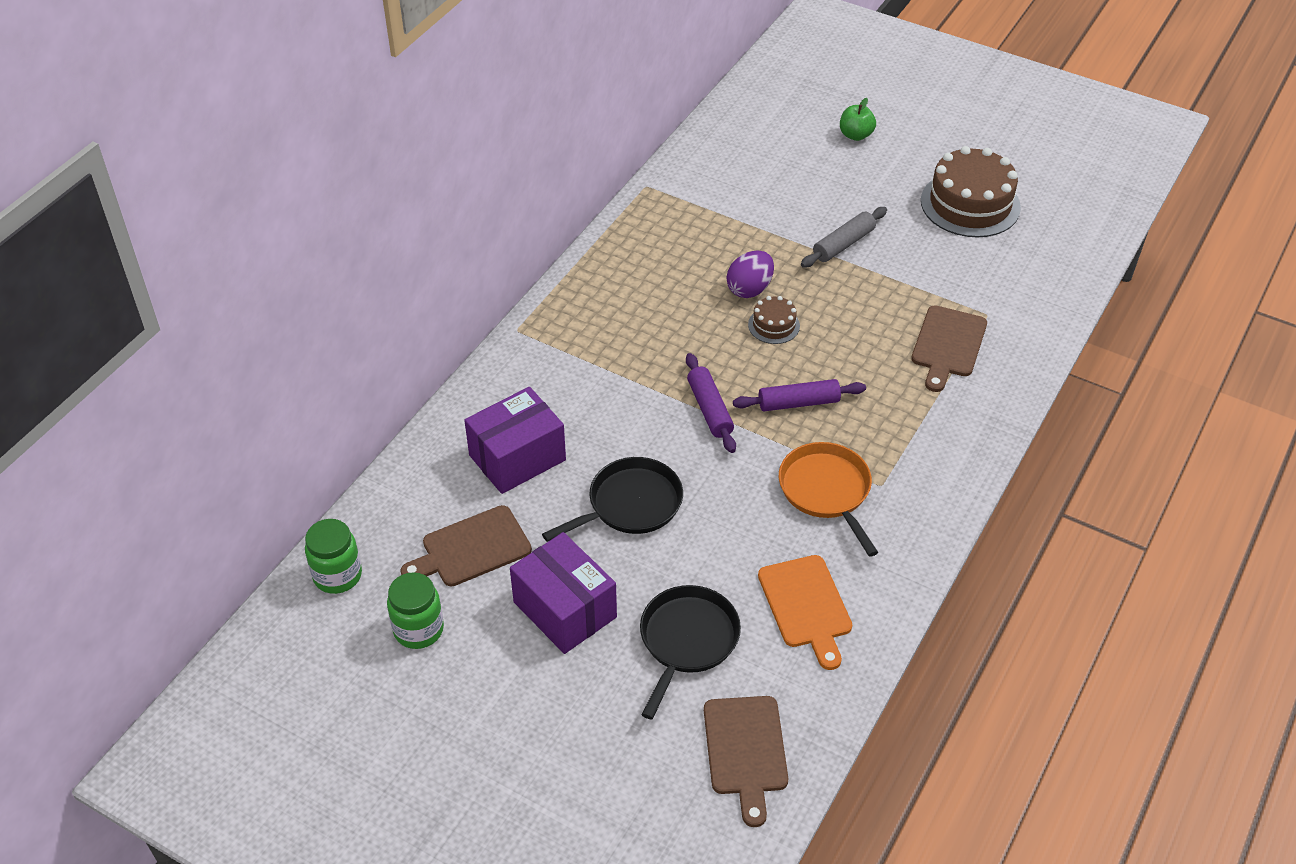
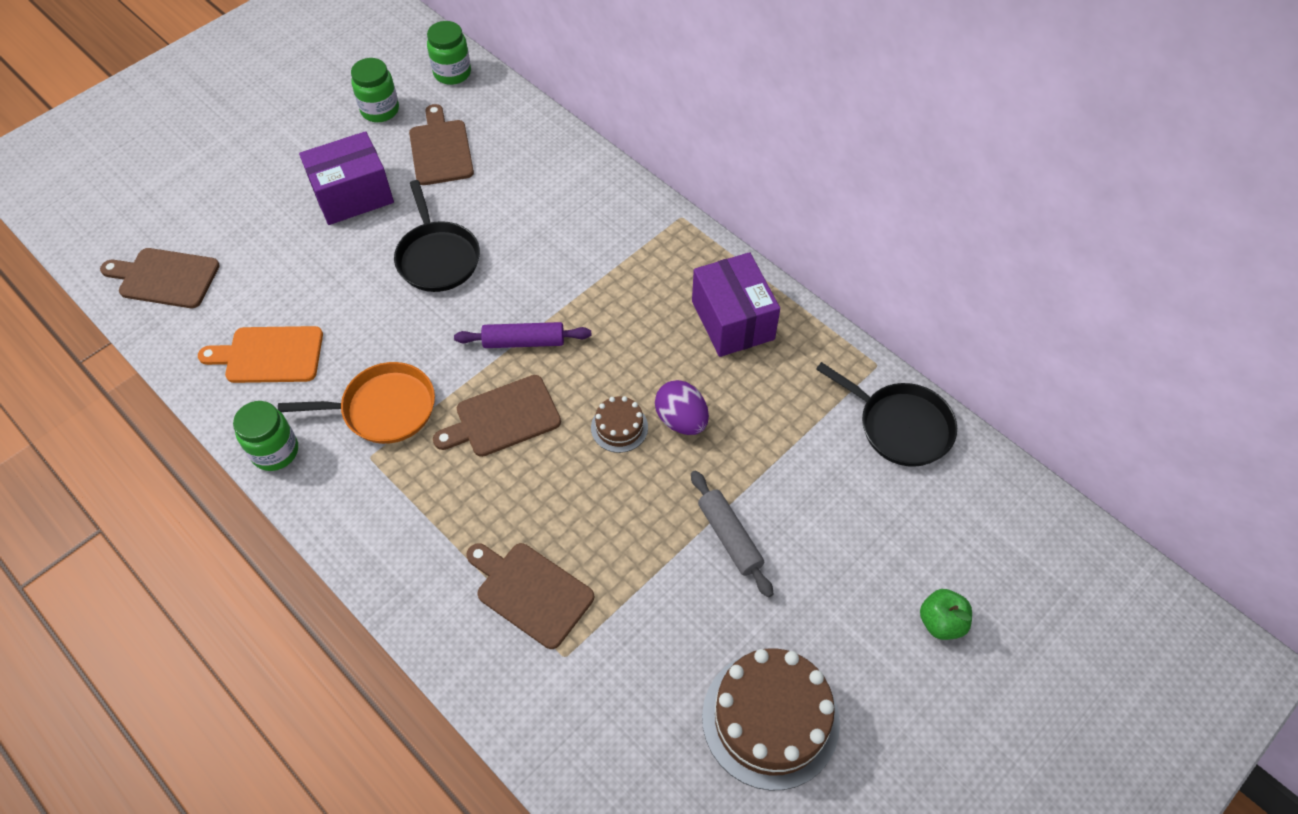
camera: 105 degrees right, 10 degrees up
(517, 457) = (523, 192): purple box -> purple box (732, 320)
(687, 640) = (282, 265): black pan -> black pan (900, 426)
(798, 402) = (503, 418): purple rolling pin -> brown cutting board
(909, 559) = (275, 451): none -> green jar

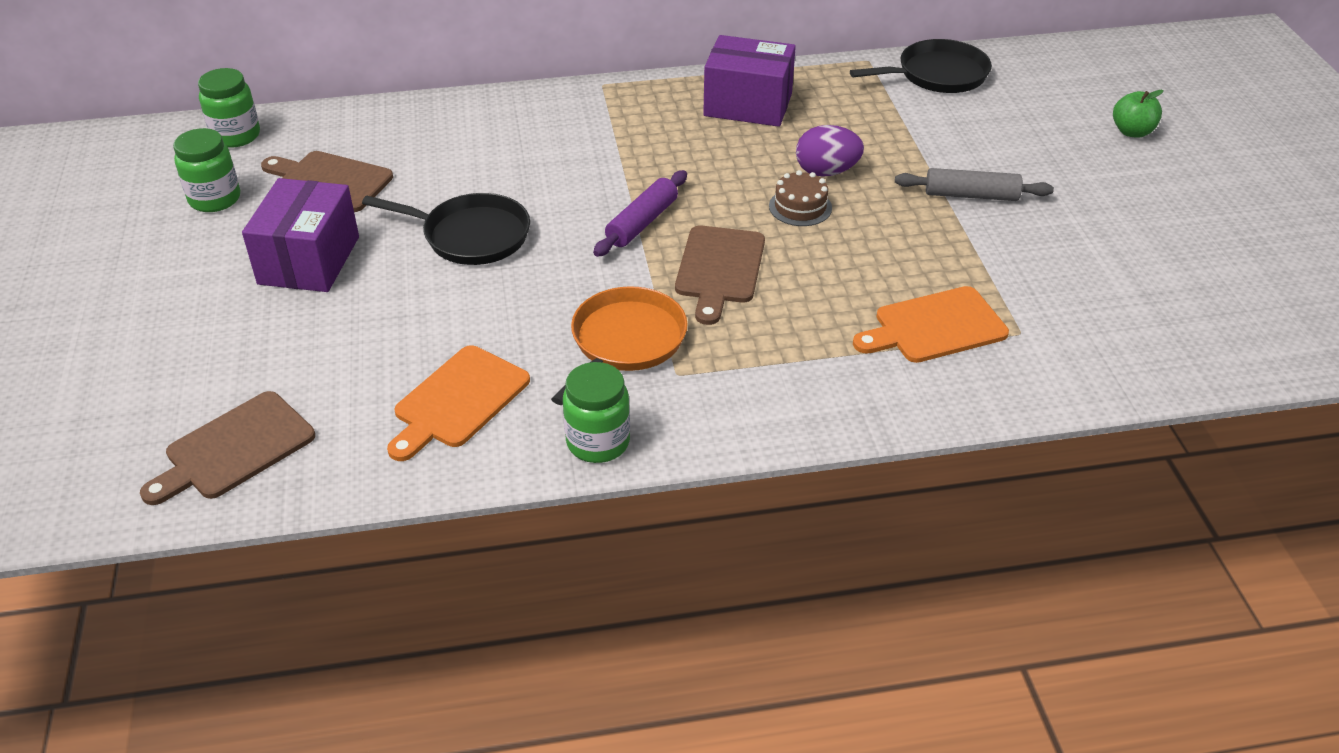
camera: 55 degrees left, 15 degrees down
(530, 592) = (935, 327): brown cutting board -> orange cutting board
(770, 719) = (1163, 245): brown cake -> none

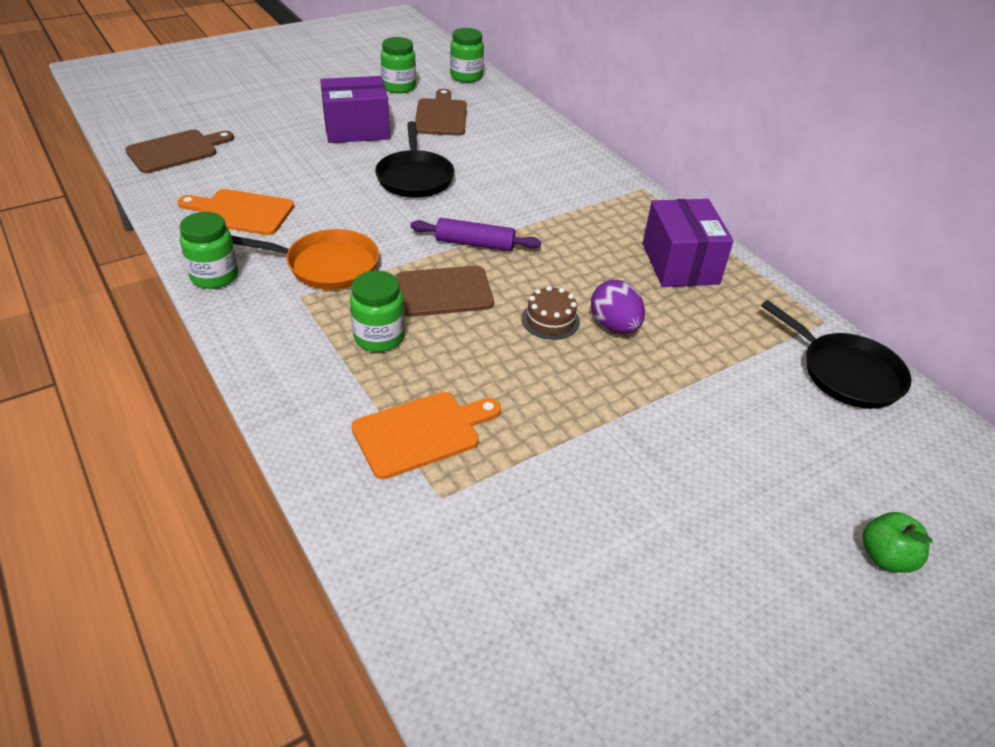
camera: 65 degrees right, 0 degrees up
(234, 449) = (176, 151): brown cutting board -> brown cutting board turned 120 degrees clockwise
(779, 327) = (379, 337): none -> green jar
(935, 327) = (421, 432): orange cutting board -> orange cutting board turned 105 degrees clockwise
(971, 195) = (647, 429): grey rolling pin -> none

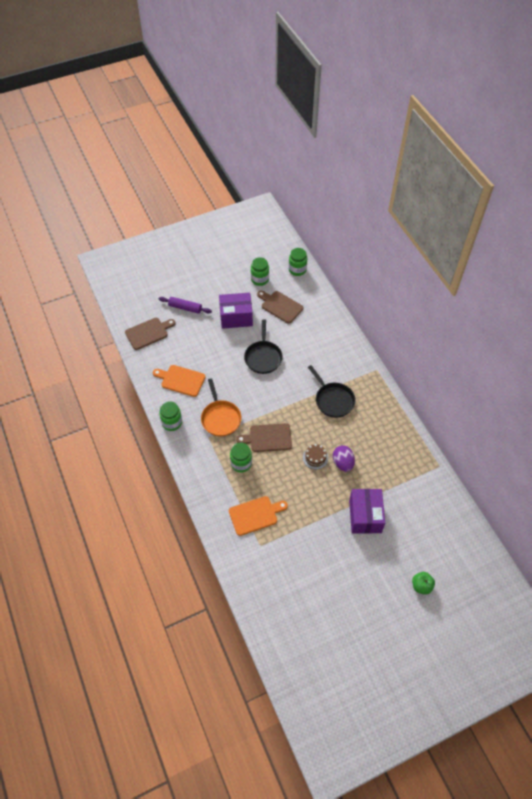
camera: 10 degrees right, 15 degrees up
(328, 265) = (220, 418): orange pan -> orange pan turned 60 degrees clockwise
(441, 116) = (280, 306): brown cutting board -> brown cutting board turned 60 degrees counterclockwise
(475, 244) = (287, 407): purple rolling pin -> purple rolling pin (185, 308)
(680, 264) = (382, 425): purple box -> purple box (365, 516)
(846, 373) = (438, 497): black pan -> black pan (333, 400)

